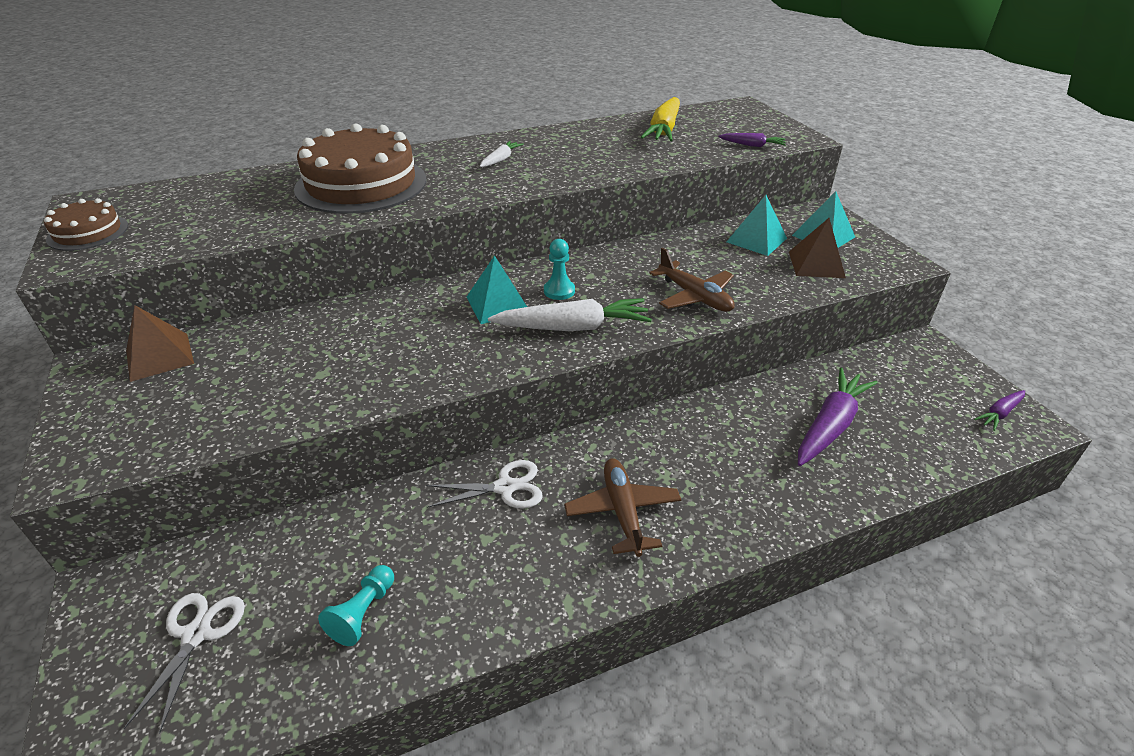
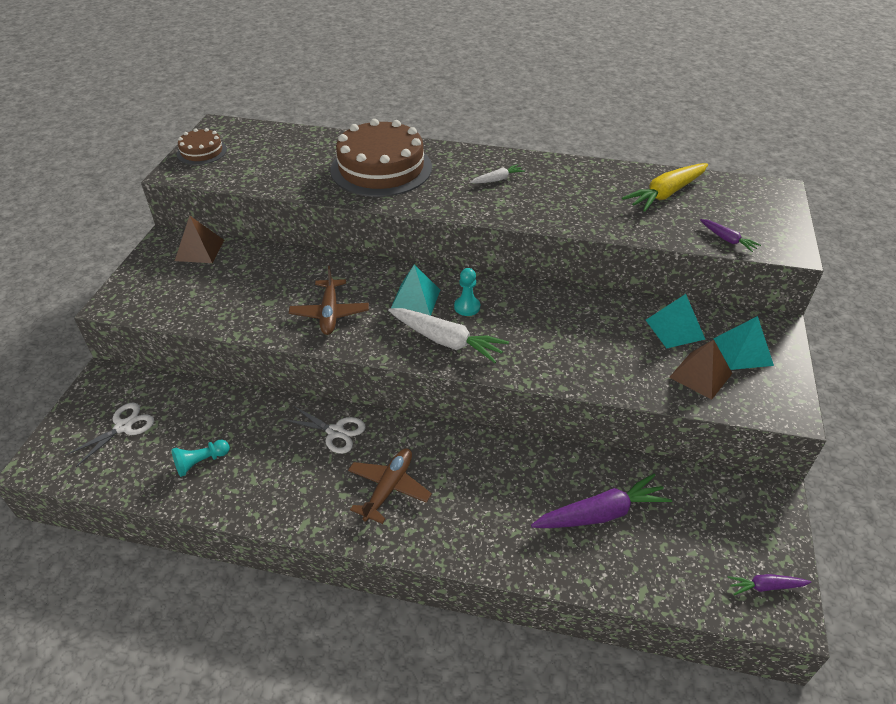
camera: 35 degrees right, 5 degrees up
(694, 297) = (561, 357): brown plane -> brown plane (330, 313)

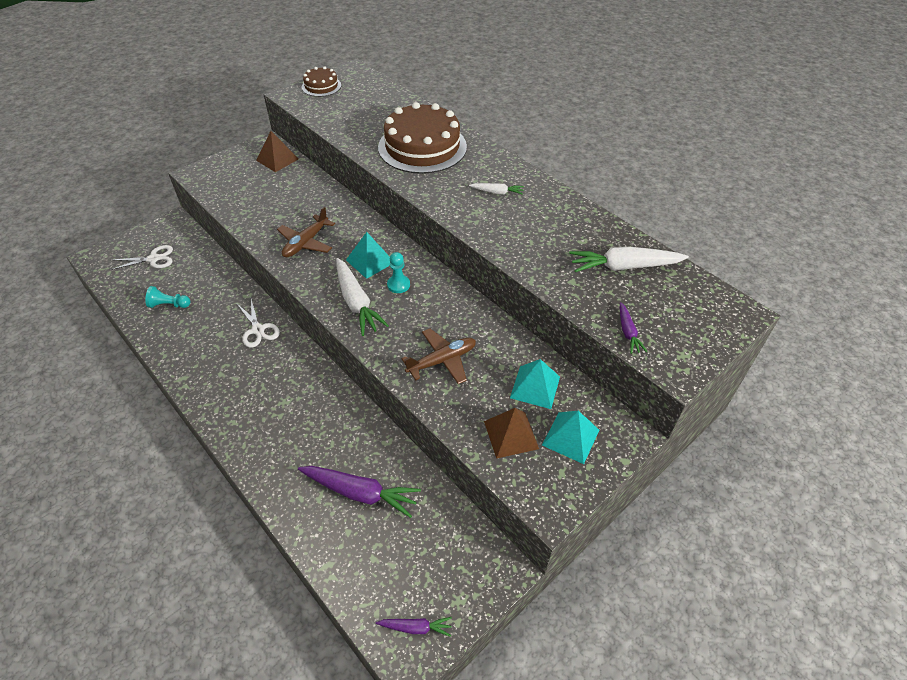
camera: 35 degrees right, 5 degrees up
(389, 488) = (249, 386): brown plane -> brown plane (442, 360)
(666, 194) = (624, 267): yellow carrot -> white carrot
(765, 587) = (416, 627): purple carrot -> purple carrot turned 150 degrees clockwise

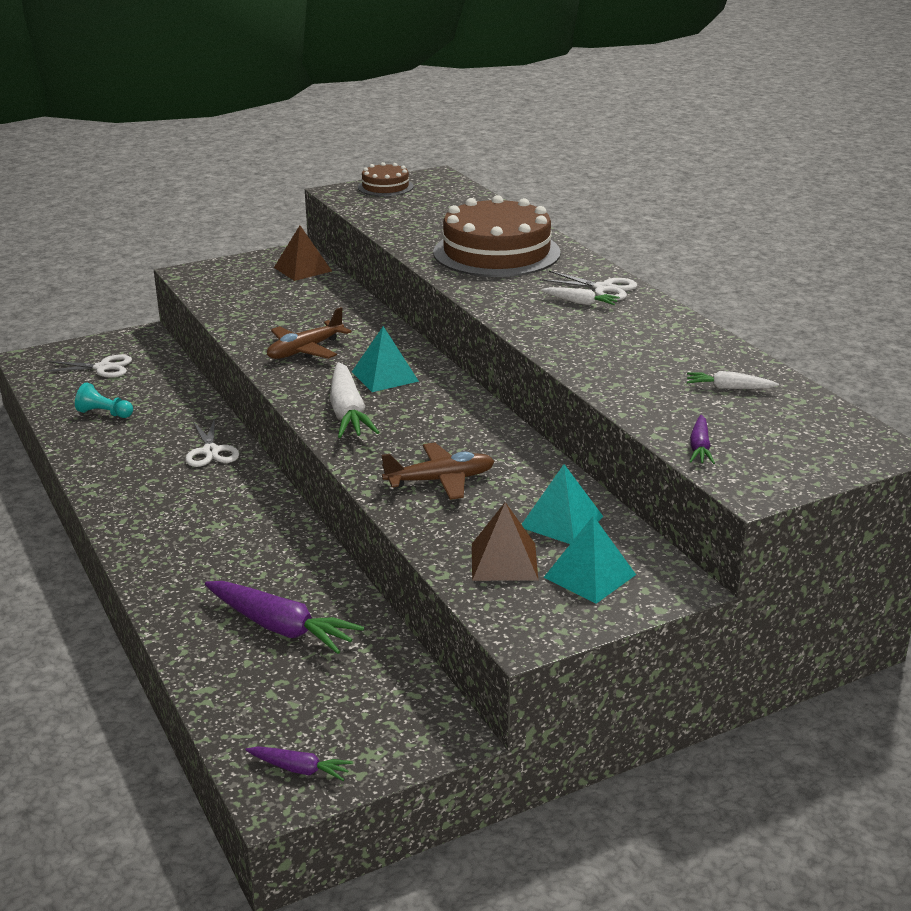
camera: 15 degrees right, 20 degrees down
(398, 285) = (413, 403): turquoise pawn -> none
(507, 175) = (603, 288): none -> white scissors
(624, 267) = (729, 388): white carrot -> white carrot, size x0.52

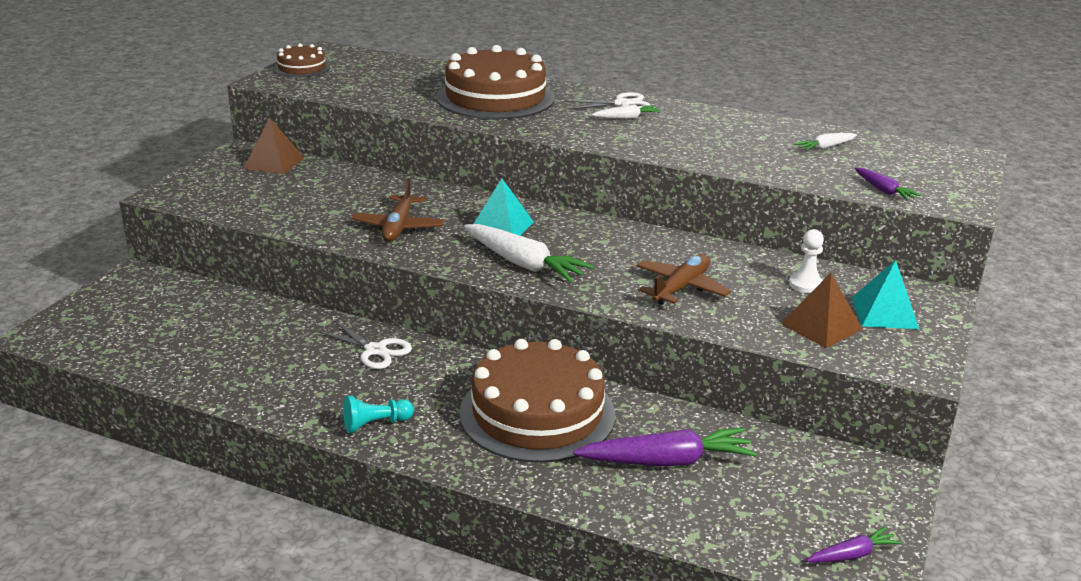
camera: 40 degrees left, 0 degrees up
(103, 368) = (141, 317): white scissors -> none
(104, 413) = (214, 356): turquoise pawn -> turquoise pawn (375, 424)
(247, 547) = (537, 413): none -> brown cake
(561, 522) = (805, 285): turquoise pyramid -> white pawn

